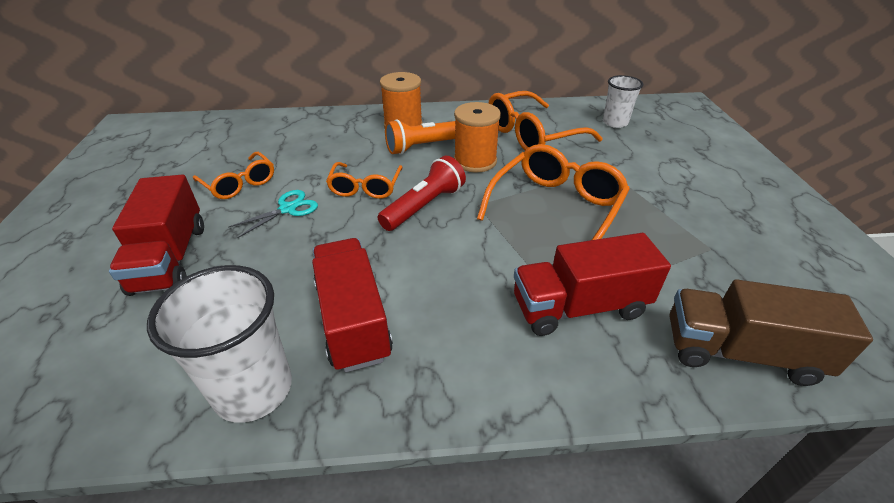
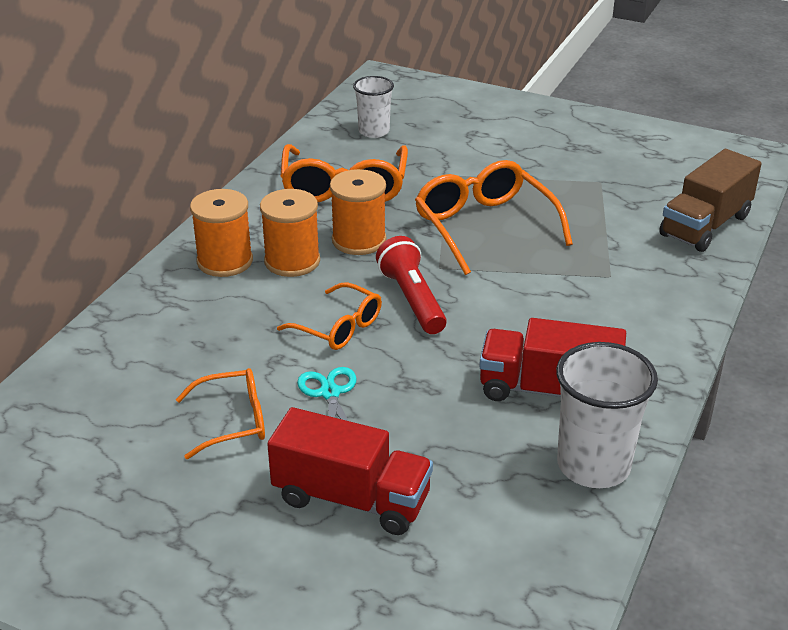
camera: 60 degrees left, 5 degrees down
(425, 146) = (292, 261): orange flashlight -> orange spool
(579, 307) = (617, 270): red truck -> none

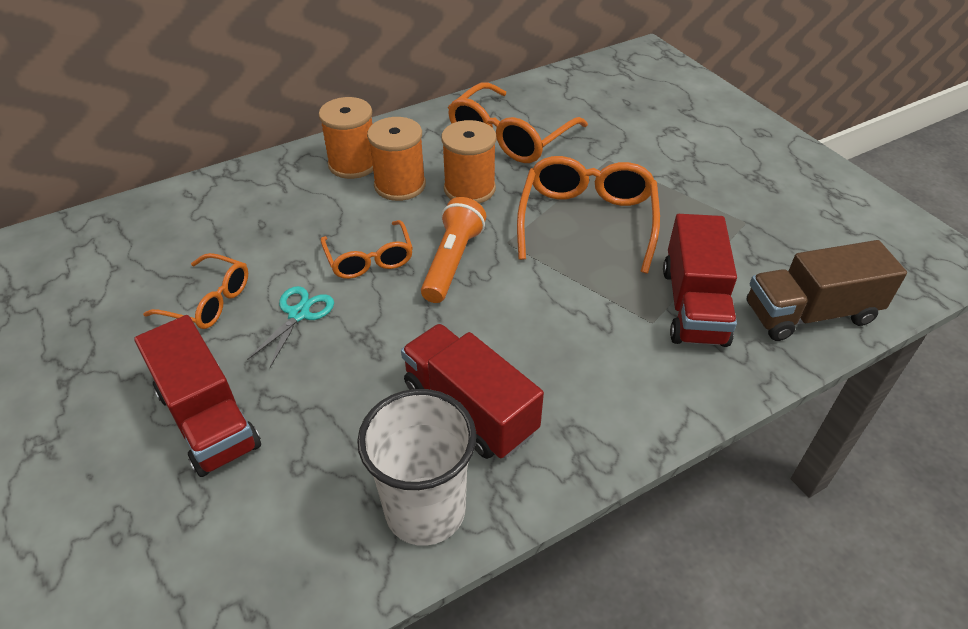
camera: 35 degrees right, 10 degrees up
(374, 131) = (587, 97): white cup -> none
(412, 300) = (452, 262): red flashlight -> orange flashlight
(626, 253) = (693, 305): none -> red truck

